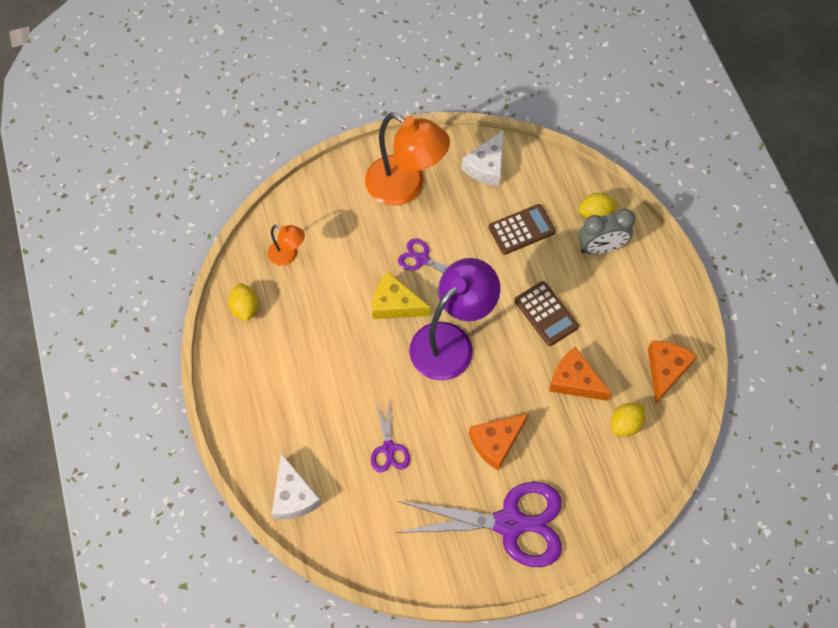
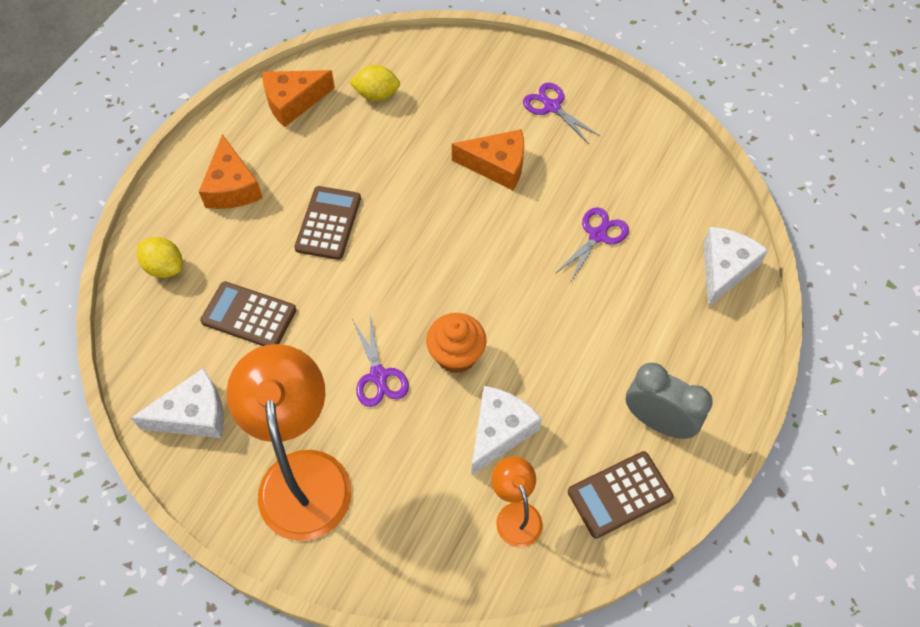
camera: 135 degrees left, 5 degrees down
(245, 308) = (619, 494): yellow lemon -> brown calculator
(333, 286) = (499, 431): none -> white cheese
(395, 304) = (456, 355): yellow cheese -> orange cupcake
(451, 341) = (442, 274): purple lamp -> none
(509, 523) = (552, 107): purple scissors -> purple scissors, size x0.47
(574, 381) = (375, 154): orange cheese -> orange cheese (232, 187)
(600, 248) = (205, 234): grey clock -> grey clock (657, 421)

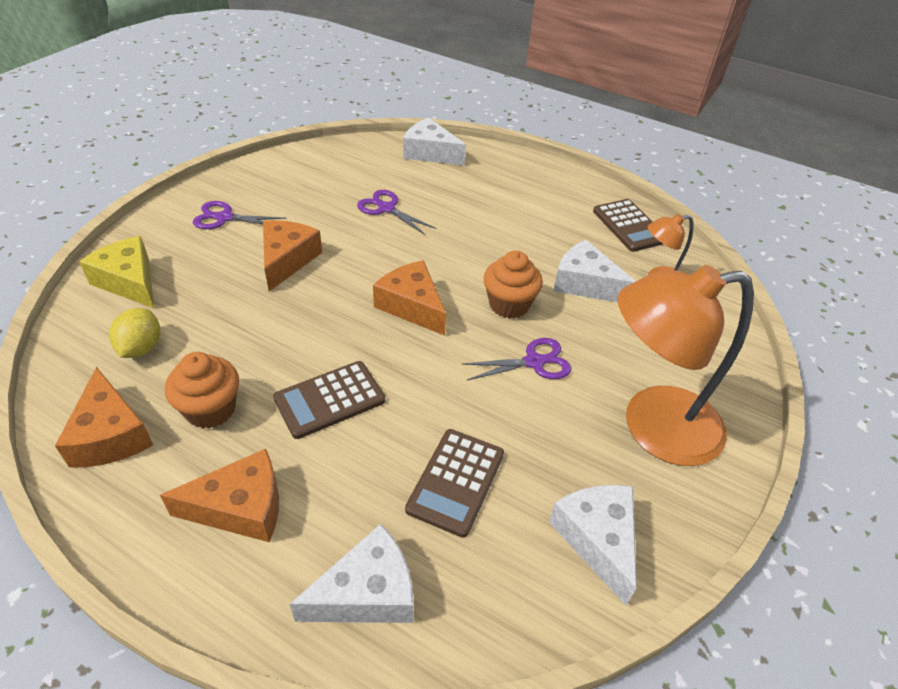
camera: 90 degrees left, 15 degrees down
(165, 267) = (367, 592): yellow lemon -> white cheese
(316, 151) = (210, 409): none -> orange cupcake
(328, 223) = (329, 400): brown calculator -> brown calculator turned 45 degrees counterclockwise
(445, 271) = (412, 306): none -> orange cheese
(452, 66) = (129, 281): none -> yellow cheese
(552, 107) = (224, 218): purple scissors -> purple scissors turned 45 degrees clockwise
(657, 421) = (565, 201): grey clock -> none

